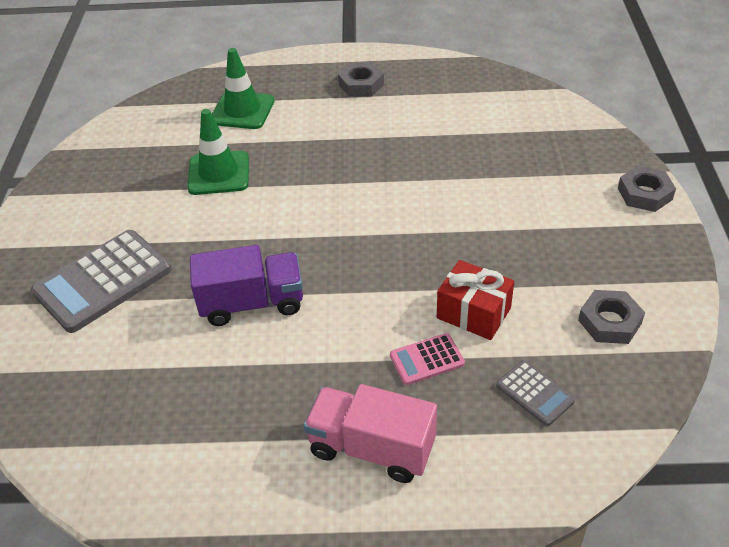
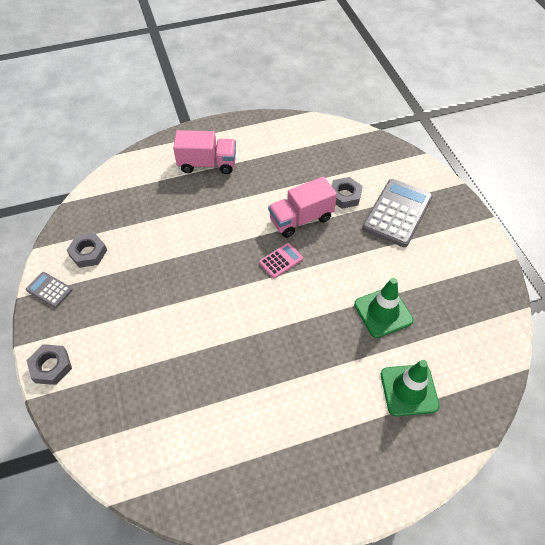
camera: 160 degrees right, 10 degrees up
(252, 303) = (301, 219): purple truck -> pink truck
(361, 84) = (318, 458): grey nut -> grey nut (345, 195)
(427, 360) = (191, 209): pink calculator -> pink calculator (281, 261)
(473, 313) = (169, 241): red gift -> none
(535, 393) = (131, 204): grey calculator -> grey calculator (49, 290)

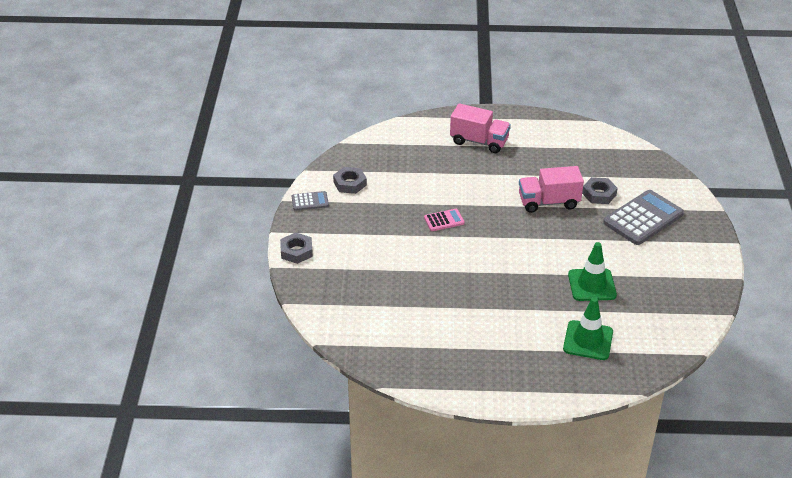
camera: 20 degrees right, 15 degrees down
(49, 290) = (310, 201): grey calculator -> grey calculator turned 120 degrees clockwise
(281, 261) = (516, 228): pink calculator -> pink calculator (444, 220)

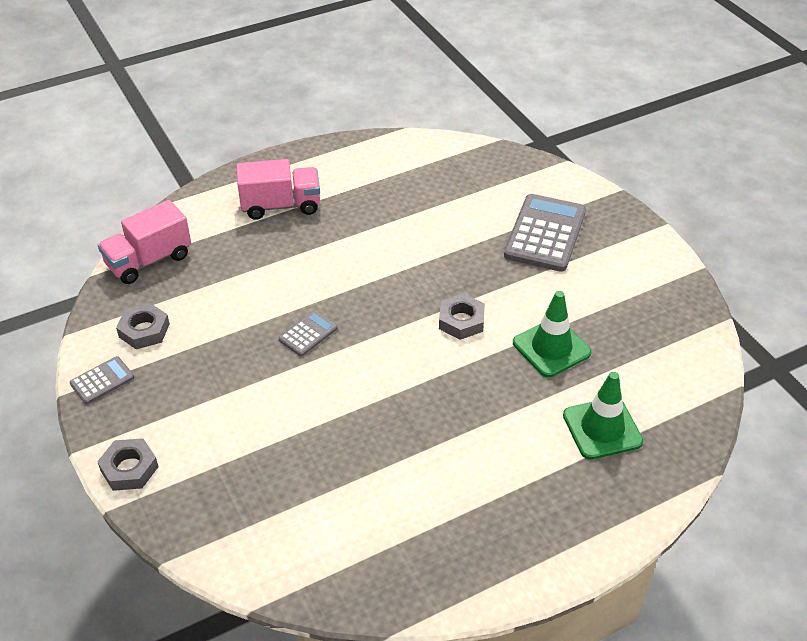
camera: 30 degrees left, 5 degrees up
(444, 220) = (308, 334): pink calculator -> grey calculator
(548, 202) = (422, 255): pink truck -> pink truck (149, 260)
(599, 194) = (473, 221): grey nut -> grey nut (461, 321)

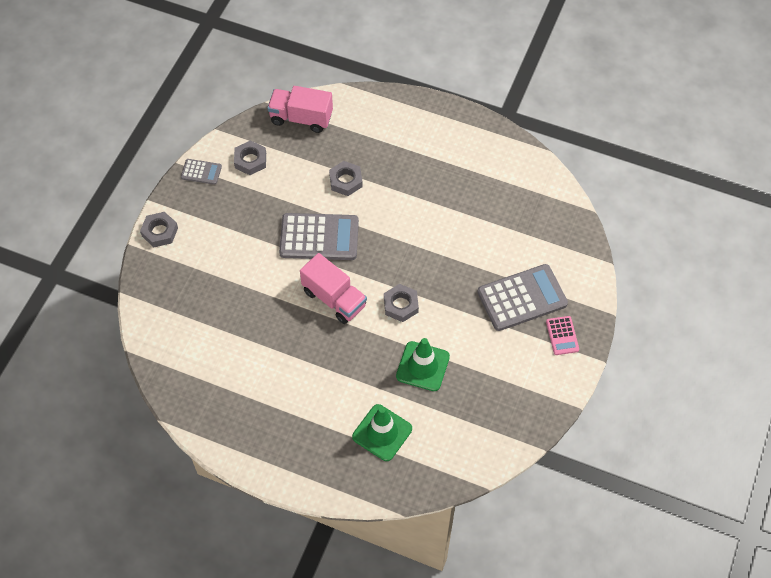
camera: 50 degrees right, 15 degrees up
(267, 273) = (346, 181): none -> grey nut
(281, 205) = (407, 143): pink truck -> pink truck (334, 298)
(308, 334) = (319, 237): grey calculator -> grey calculator, size x2.02
(614, 232) = (562, 336): none -> pink calculator

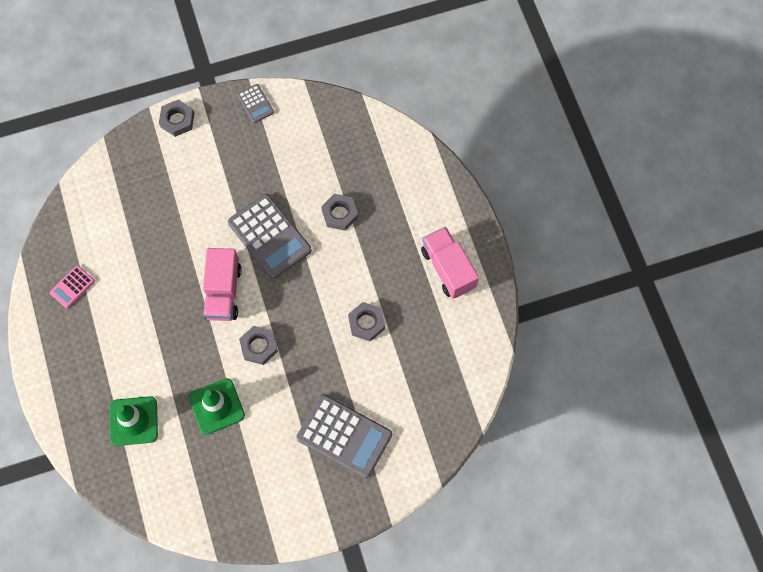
camera: 50 degrees right, 10 degrees up
(250, 160) = (297, 129): grey nut -> grey nut (366, 323)
(301, 118) = (370, 133): pink truck -> pink truck (448, 268)
(562, 336) = (335, 495): pink calculator -> pink calculator (72, 287)

